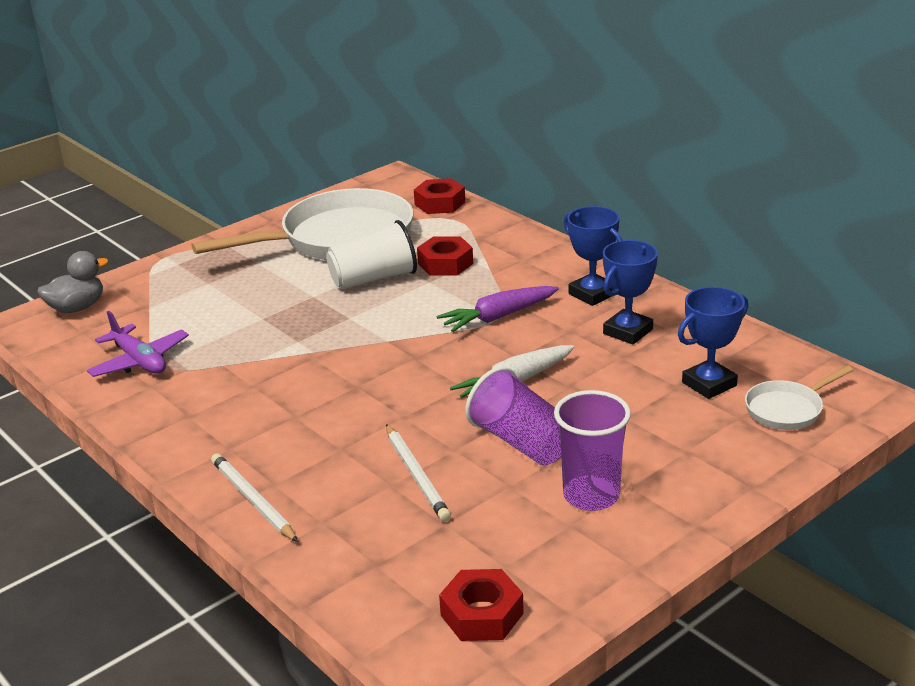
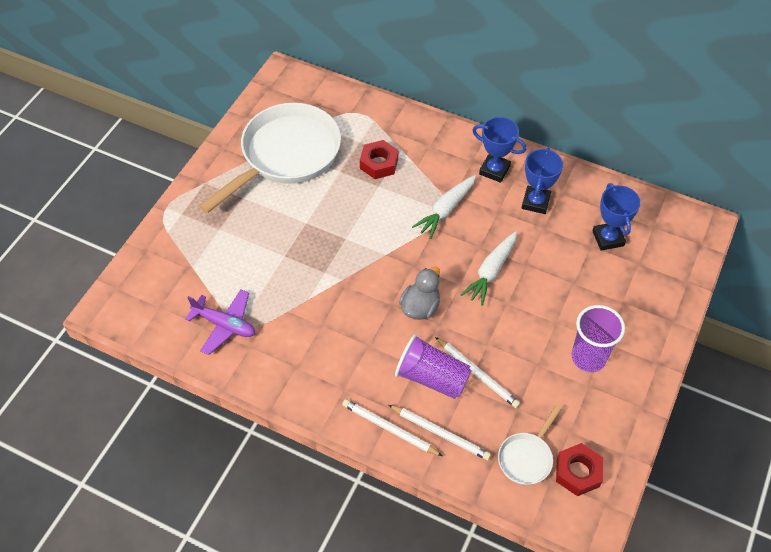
camera: 25 degrees left, 25 degrees up
(77, 308) = (137, 283): grey duck -> grey duck (420, 307)
(316, 521) = (440, 433): none -> white pencil
(374, 279) = (338, 193): white cup -> none
(440, 203) = (336, 97): red nut -> none
(498, 317) = (446, 210): purple carrot -> white carrot
(522, 442) = (524, 325): purple cup -> purple cup (432, 377)
(709, 384) = (608, 238): blue trophy -> blue trophy turned 45 degrees counterclockwise
(787, 409) = (662, 248): white pan -> white pan (526, 458)

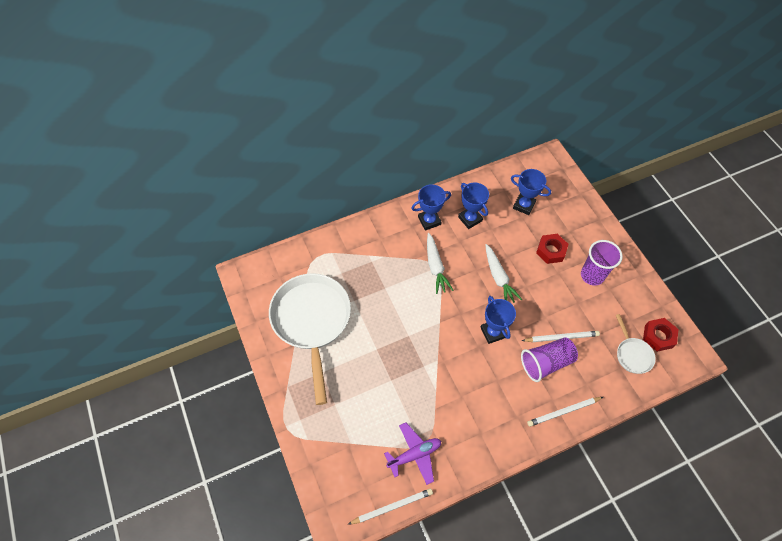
camera: 50 degrees left, 5 degrees up
(379, 163) = (368, 275): red nut -> red nut (551, 251)
(420, 307) = (493, 332): grey duck -> blue trophy
(440, 433) = (586, 386): white pencil -> white pencil (392, 506)

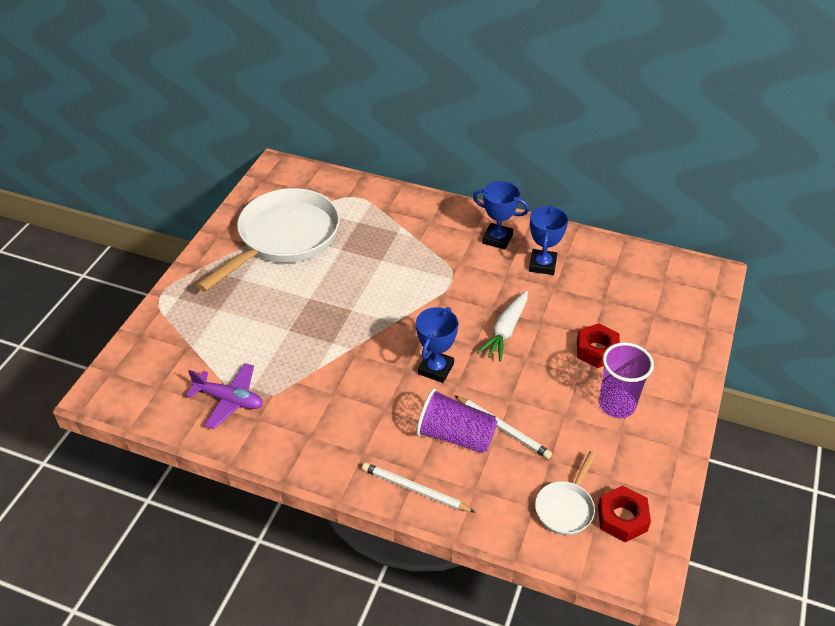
camera: 45 degrees right, 15 degrees down
(392, 506) = (157, 420): white pencil -> none
(435, 267) = (452, 278): white carrot -> none
(524, 205) = (620, 293): blue trophy -> none

